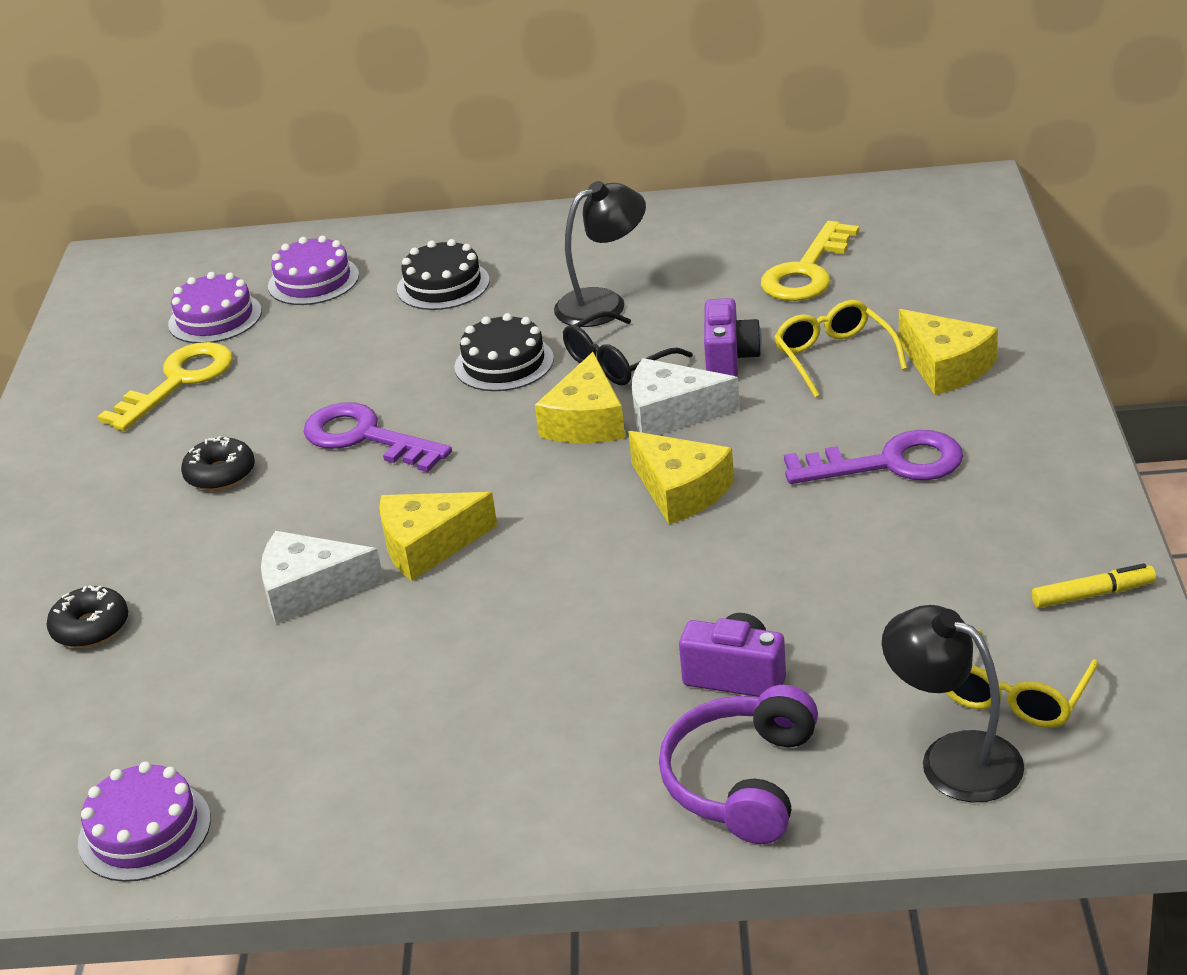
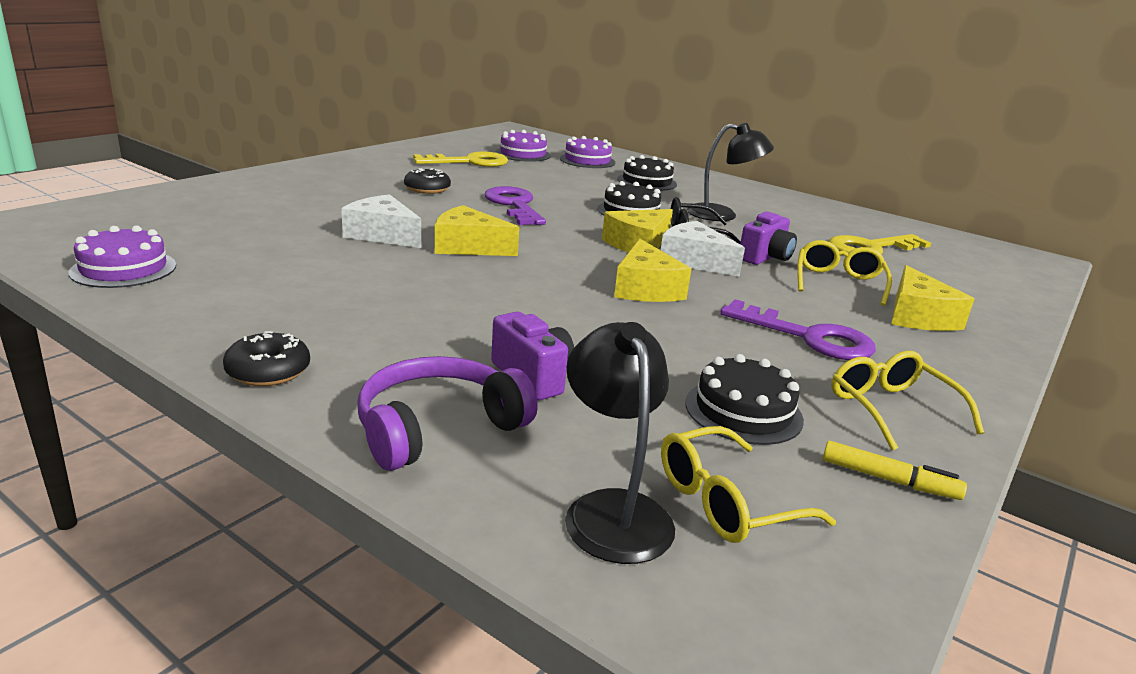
camera: 30 degrees right, 10 degrees down
(90, 627) = (270, 203): black donut -> black donut (268, 371)
(932, 595) = (743, 411): none -> black cake
(1031, 514) = (892, 409): none -> yellow glasses

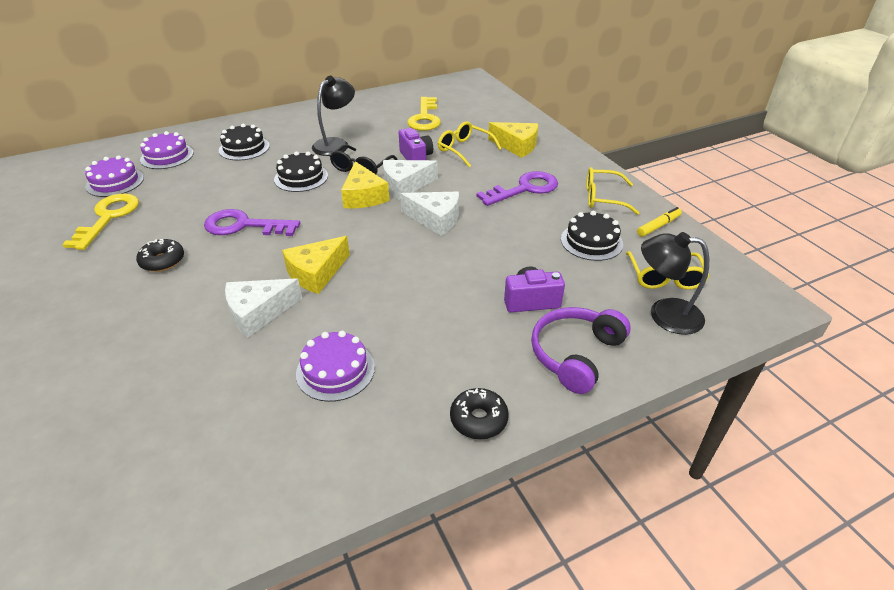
camera: 60 degrees left, 15 degrees up
(123, 269) = (228, 498): purple cake -> purple cake (335, 370)
(438, 428) = (575, 354): purple headphones -> purple headphones turned 45 degrees clockwise
(645, 288) = (435, 219): yellow cheese -> white cheese

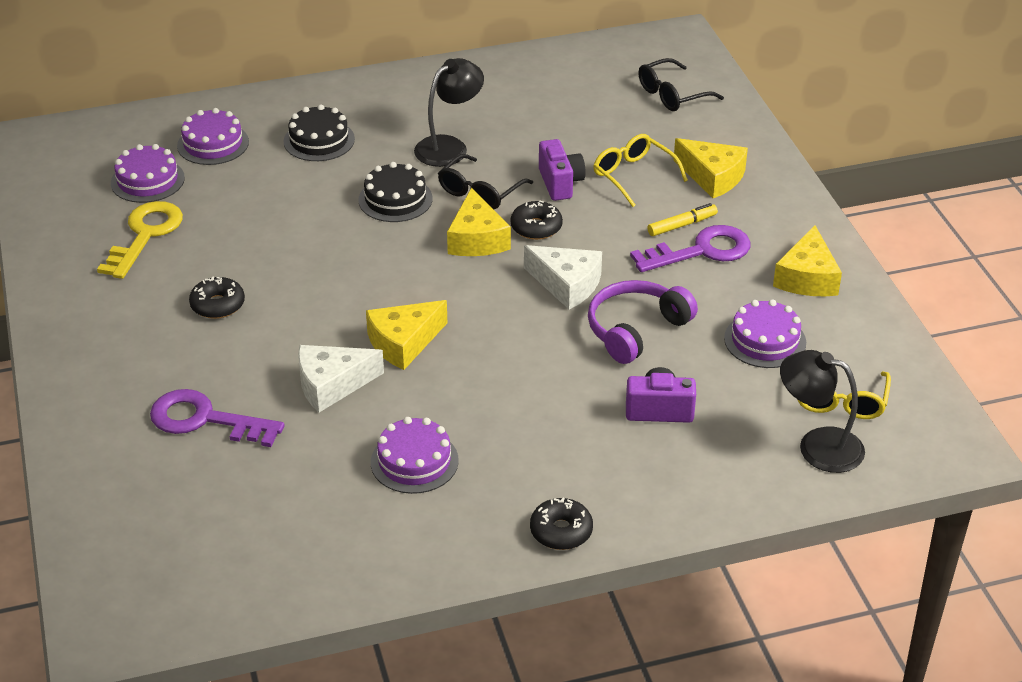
camera: 10 degrees right, 0 degrees up
(244, 225) = (317, 266): purple key -> purple key (205, 419)
(405, 185) = (536, 227): white cheese -> black donut
(425, 118) = (588, 111): yellow key -> none
(476, 106) = (672, 95): none -> black glasses
(575, 354) = (691, 478): purple headphones -> purple headphones (636, 330)
(591, 241) = (765, 340): black cake -> purple cake
(603, 198) = (807, 277): yellow glasses -> yellow cheese
(658, 226) = (865, 329): yellow marker -> yellow marker (681, 225)

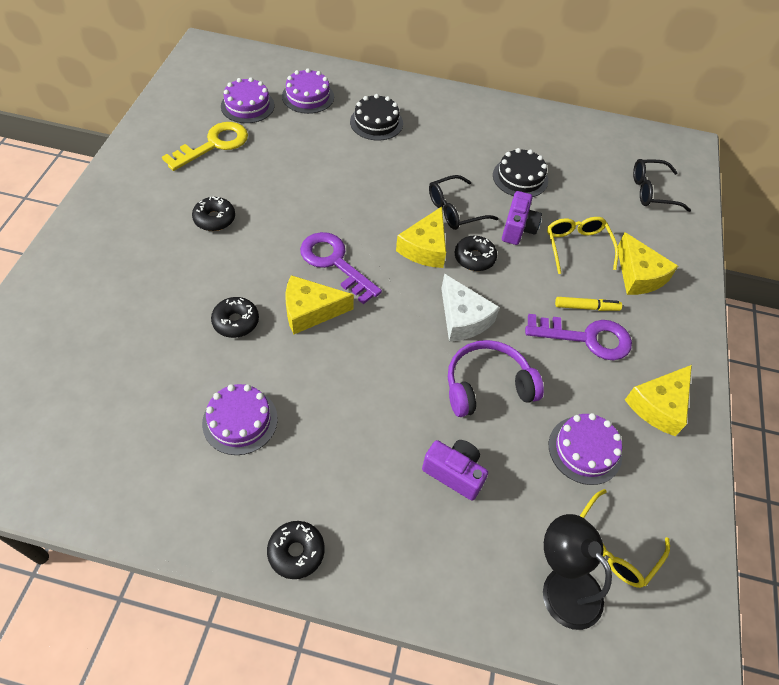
camera: 25 degrees right, 15 degrees up
(205, 419) = (133, 307): purple key -> purple key (335, 263)
(332, 385) = (236, 321): white cheese -> black donut
(395, 199) = (392, 190): black cake -> black cake (520, 177)
(449, 146) = (459, 164): black lamp -> none

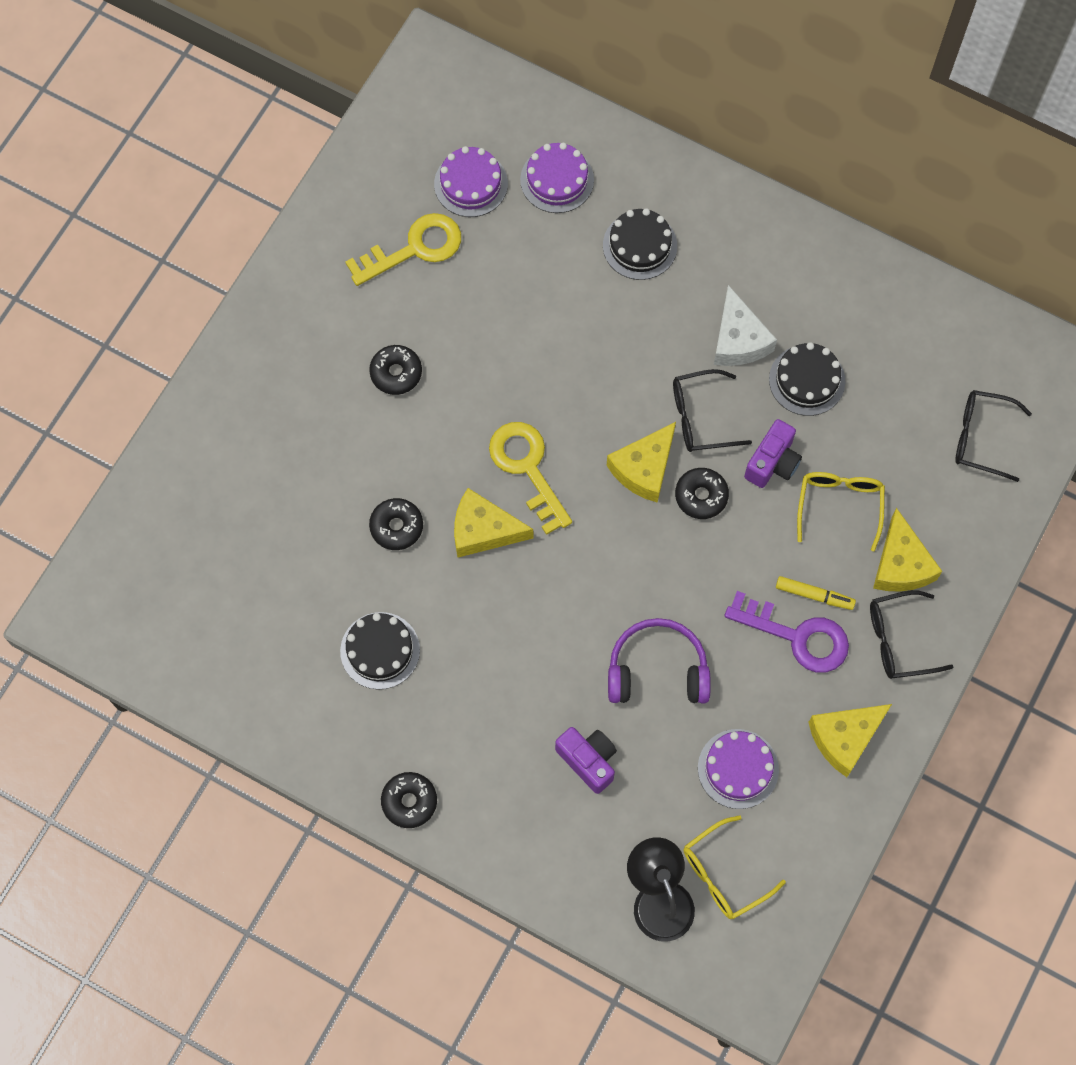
camera: 20 degrees right, 15 degrees up
(240, 421) = (380, 650): purple cake -> black cake
(335, 263) = (527, 468): purple key -> yellow key
(463, 318) = (658, 578): white cheese -> white cheese (738, 339)
(663, 325) = (899, 640): none -> black glasses

